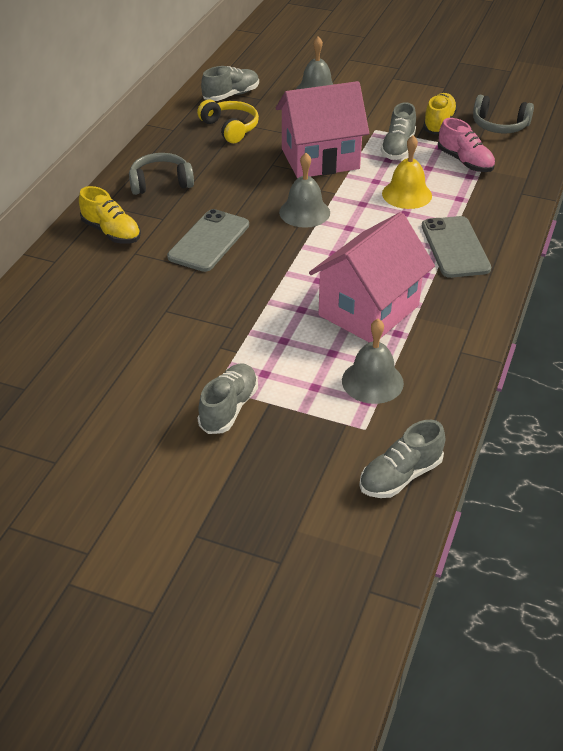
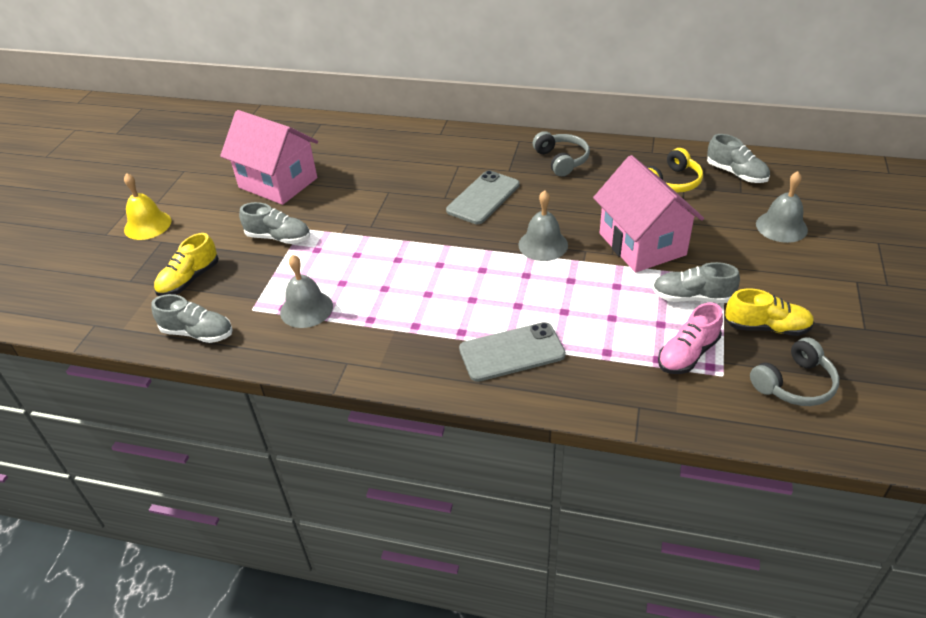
camera: 85 degrees right, 0 degrees up
(111, 232) = (483, 150): yellow shoe -> yellow shoe (189, 280)
(209, 241) = (483, 198): grey phone -> grey phone turned 75 degrees counterclockwise
(369, 310) = (400, 299): pink house -> pink house (278, 183)
(400, 476) = (198, 333): grey shoe -> grey shoe turned 150 degrees clockwise
(407, 194) = (599, 310): yellow bell -> yellow bell (147, 225)
(499, 125) = (794, 384): grey headphones -> grey headphones turned 135 degrees counterclockwise

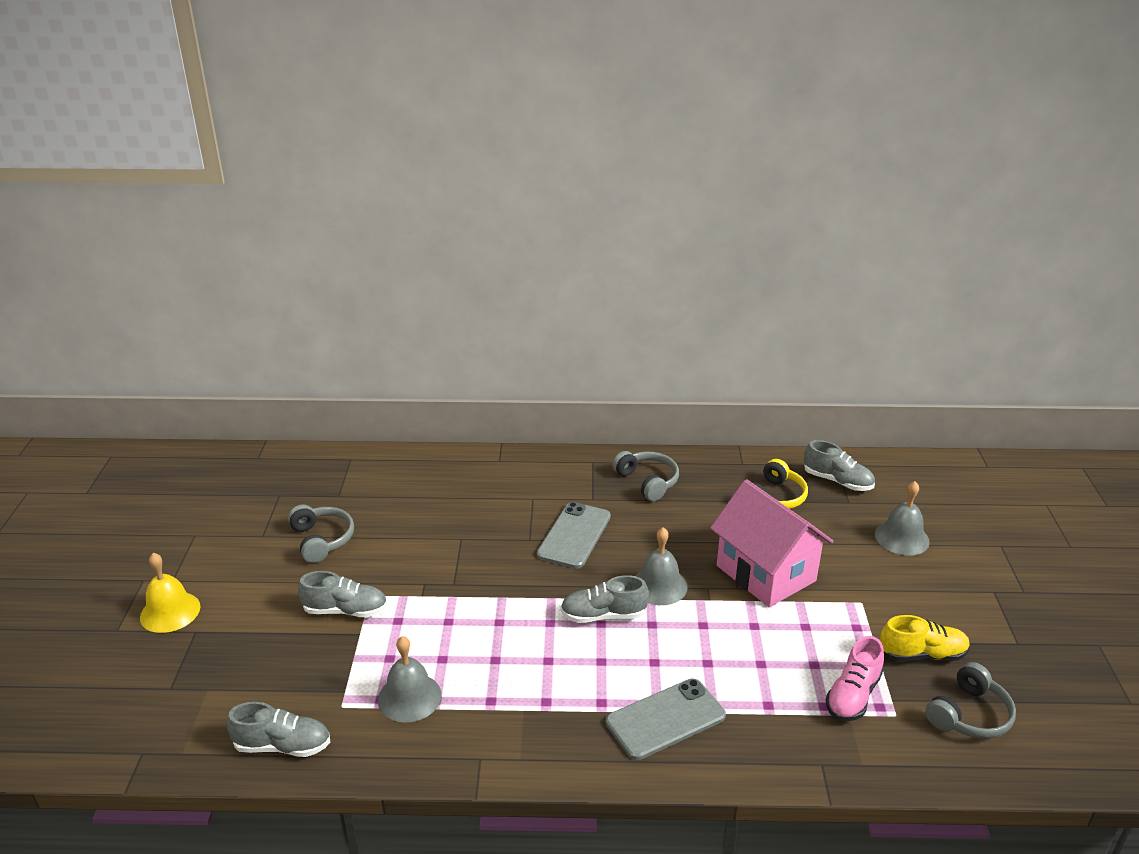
camera: 15 degrees left, 10 degrees down
(189, 280) = (249, 677): yellow shoe -> none
(278, 183) = (322, 540): pink house -> grey headphones
(692, 297) = (837, 629): grey shoe -> grey shoe (603, 615)

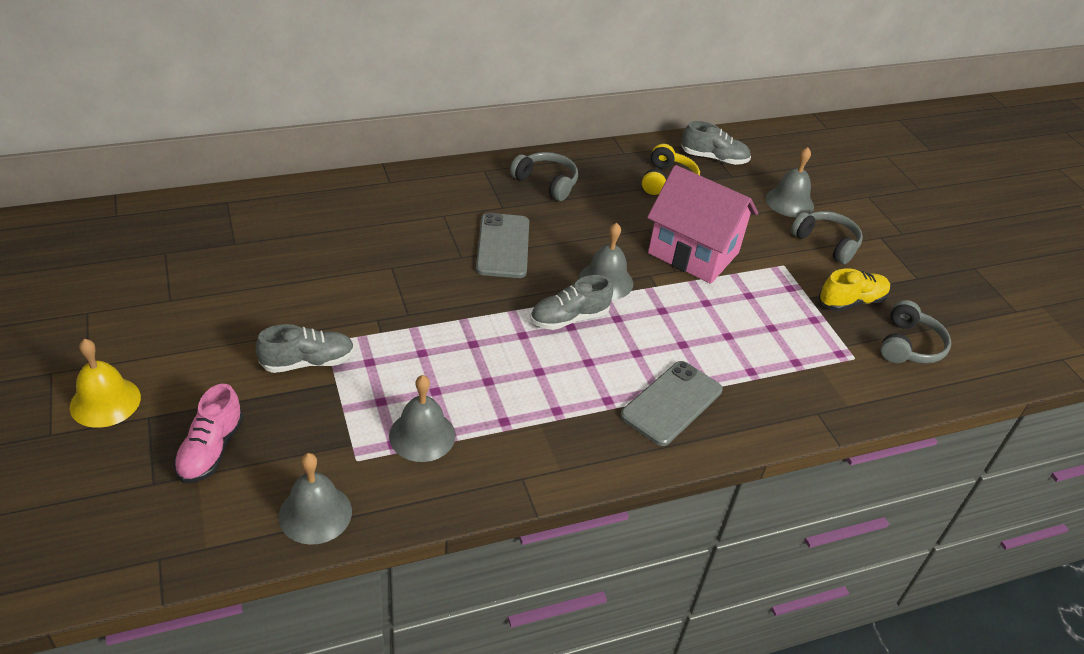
camera: 25 degrees left, 10 degrees up
(283, 746) = (315, 513): grey shoe -> grey bell
(322, 540) = (241, 293): grey headphones -> grey headphones (826, 243)
(853, 695) = (814, 348): pink shoe -> pink shoe (211, 450)

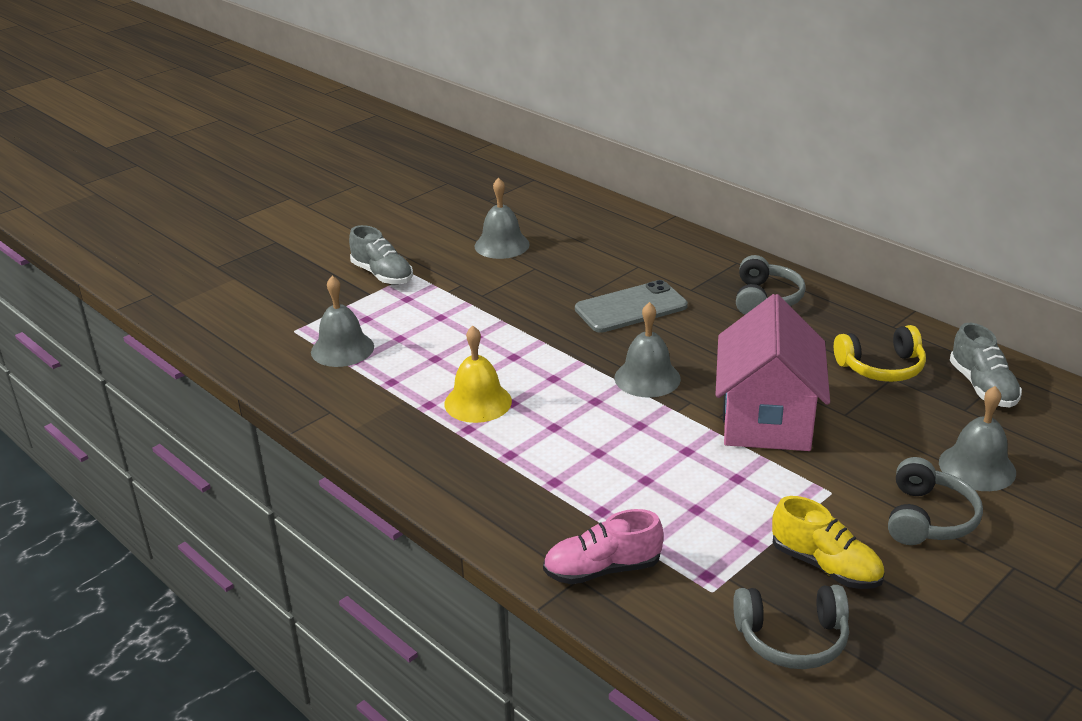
camera: 70 degrees right, 10 degrees down
(105, 402) = (278, 223): yellow bell -> yellow bell (478, 402)
(211, 450) = (261, 273): pink shoe -> pink shoe (602, 569)
(315, 513) = (228, 333): grey bell -> grey bell (502, 245)
(569, 318) = (564, 374): grey shoe -> none
(671, 403) = (499, 468): grey phone -> none

